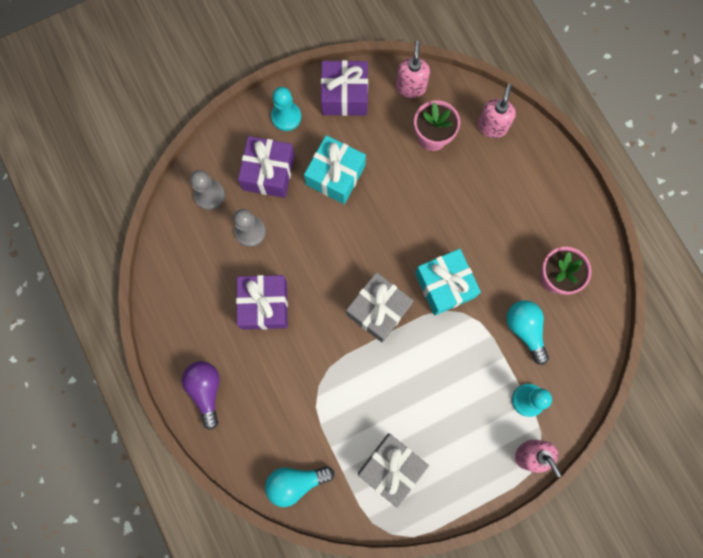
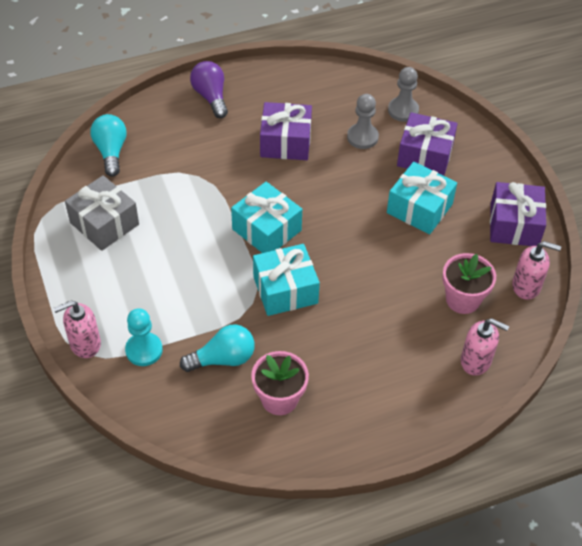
camera: 95 degrees right, 25 degrees down
(206, 390) = (211, 97): purple light bulb -> purple light bulb turned 105 degrees counterclockwise
(286, 117) = (488, 174): turquoise pawn -> none
(378, 310) = (266, 230): grey gift -> turquoise gift

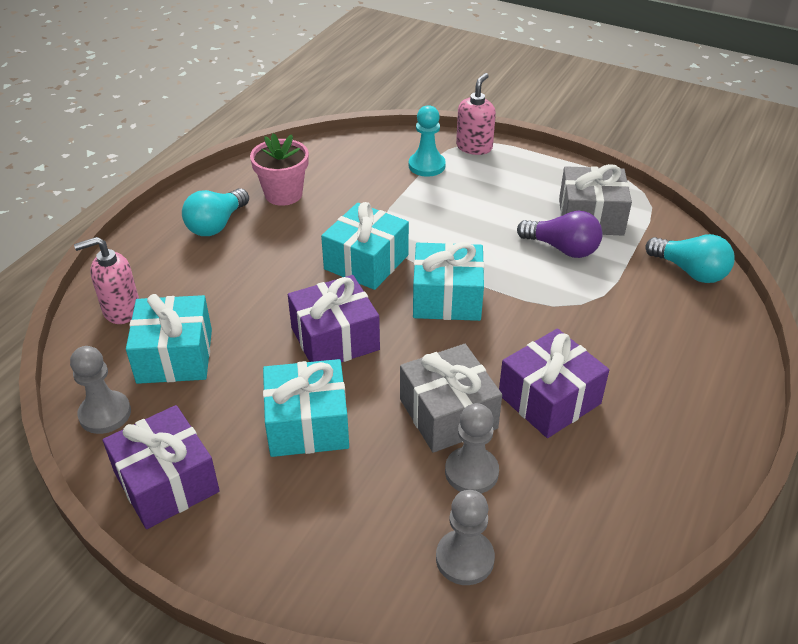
camera: 140 degrees right, 10 degrees down
(211, 97) = (705, 395): purple light bulb -> purple light bulb (562, 248)
(223, 359) = (359, 192): turquoise light bulb -> turquoise light bulb (216, 225)
(343, 168) = (448, 414): none -> grey gift
(425, 155) = (365, 504): purple gift -> purple gift (335, 339)
(462, 299) = (175, 356): pink flower pot -> turquoise gift
(526, 286) = (105, 414): pink soap dispenser -> grey pawn

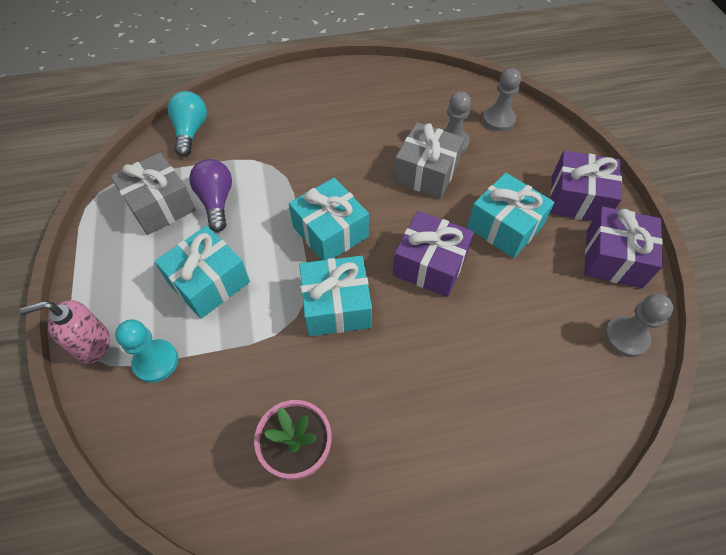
camera: 130 degrees left, 15 degrees up
(121, 310) = (556, 433): pink soap dispenser -> none
(175, 356) = (545, 345): turquoise gift -> turquoise gift (209, 282)
(216, 225) = (395, 469): turquoise light bulb -> none
(549, 399) = (370, 140): purple gift -> purple gift (578, 199)

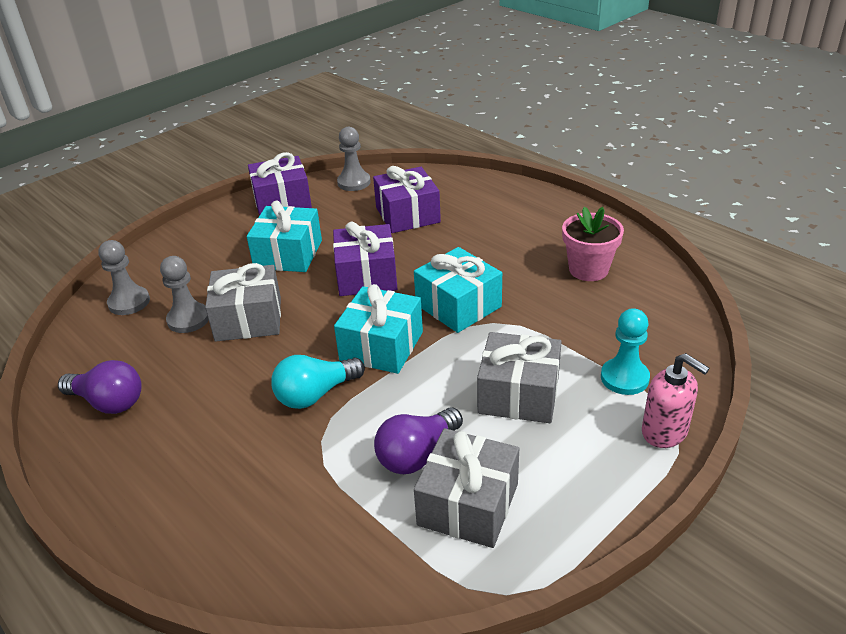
camera: 120 degrees left, 20 degrees down
(191, 132) = (316, 568): turquoise light bulb -> turquoise light bulb (315, 394)
(209, 282) = (518, 394): turquoise gift -> grey gift
(391, 90) = (109, 402): none -> purple light bulb
(578, 199) = (224, 230): purple gift -> purple gift (407, 215)

